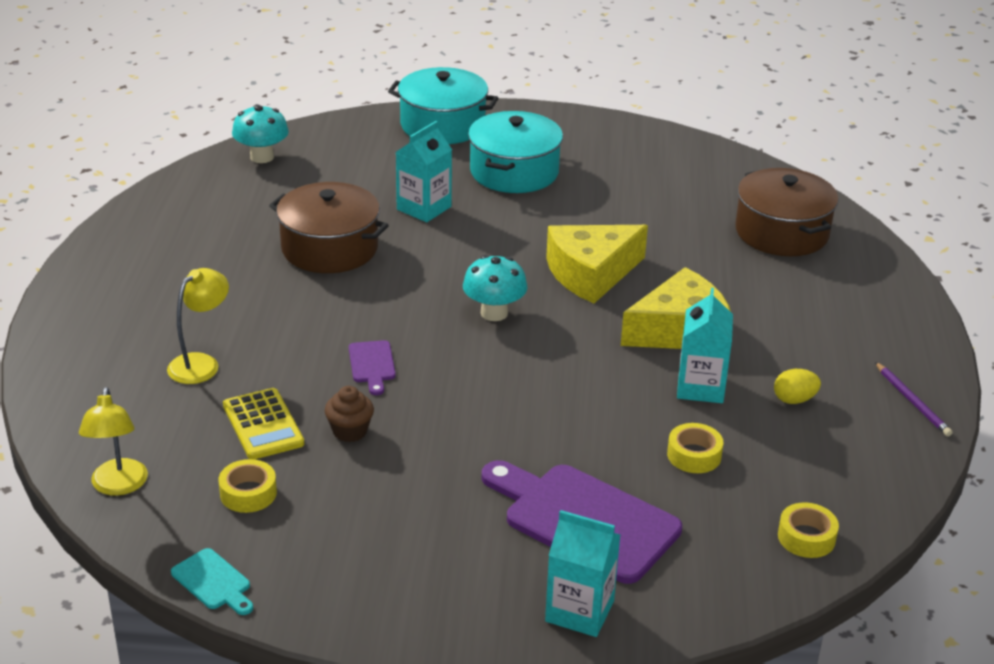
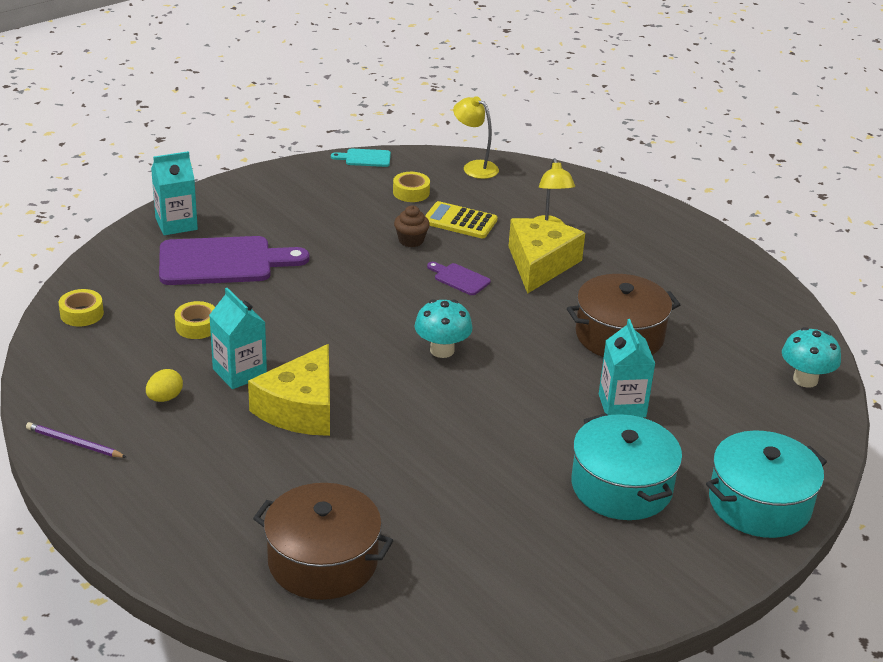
camera: 135 degrees right, 0 degrees up
(591, 274) = (422, 420): yellow cheese -> yellow cheese (540, 264)

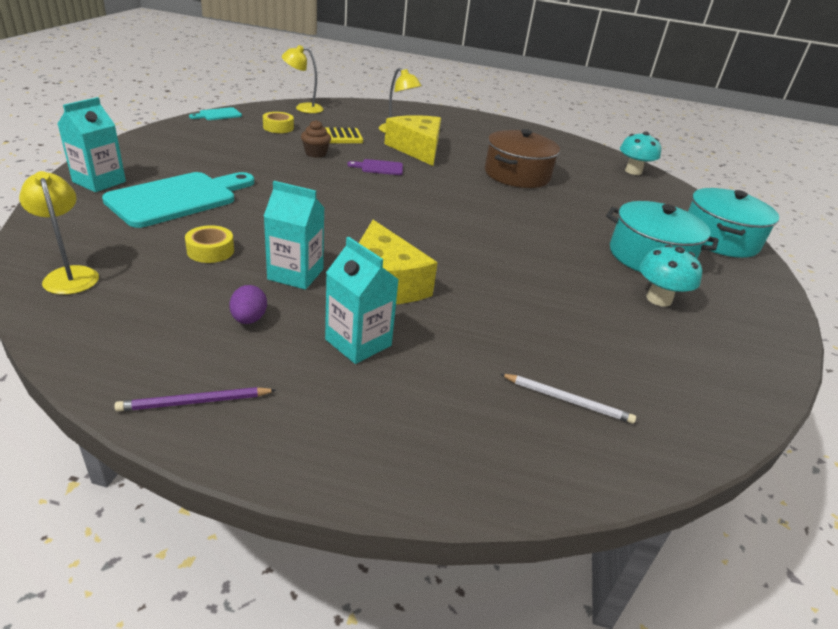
camera: 40 degrees left, 0 degrees up
(82, 314) = (70, 275): yellow tape -> yellow lamp
(165, 398) = (249, 319): yellow egg -> purple egg
(223, 262) = (178, 198): purple cutting board -> turquoise cutting board
(323, 561) = (567, 400): brown pot -> white pencil
(442, 350) = (429, 212): turquoise mushroom -> turquoise mushroom (658, 299)
(622, 405) = (577, 211): turquoise carton -> turquoise carton (358, 342)

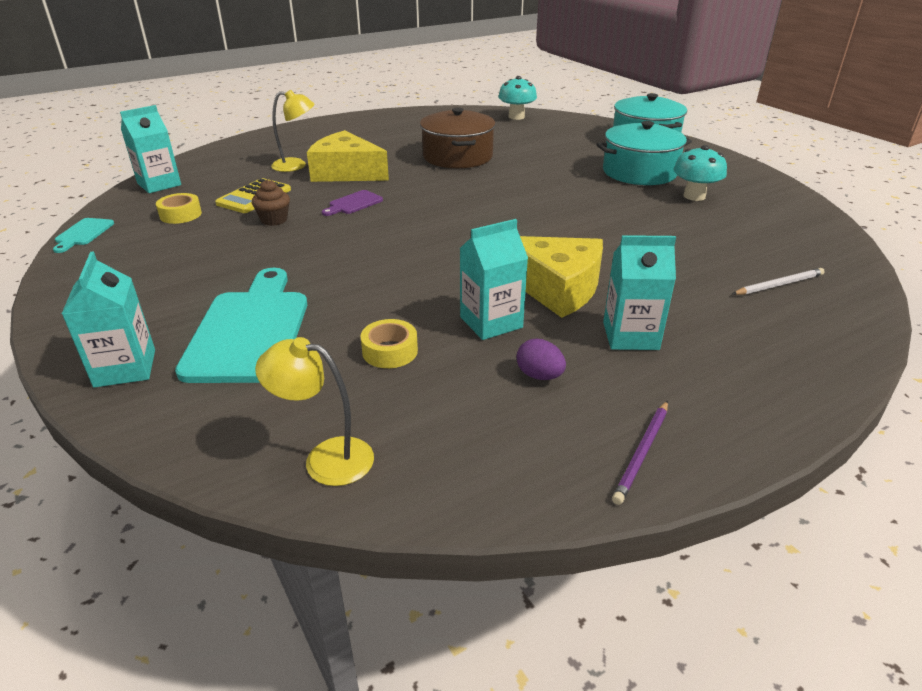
camera: 40 degrees left, 0 degrees up
(303, 108) = (159, 184): yellow lamp -> turquoise carton

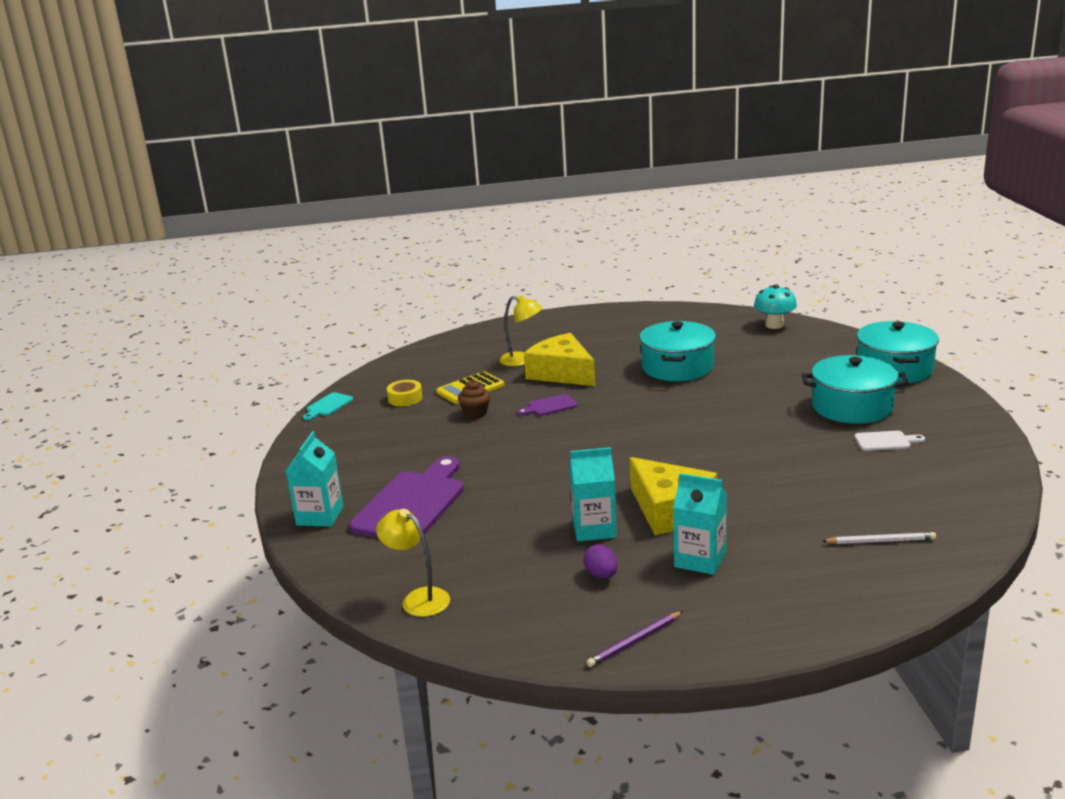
camera: 25 degrees right, 10 degrees down
(159, 184) = (400, 366): turquoise carton -> none
(250, 330) = (412, 504): turquoise cutting board -> purple cutting board
(390, 351) = (502, 537): yellow tape -> none
(457, 156) = (677, 367): brown pot -> turquoise pot
(694, 196) = (885, 441): turquoise mushroom -> white cutting board

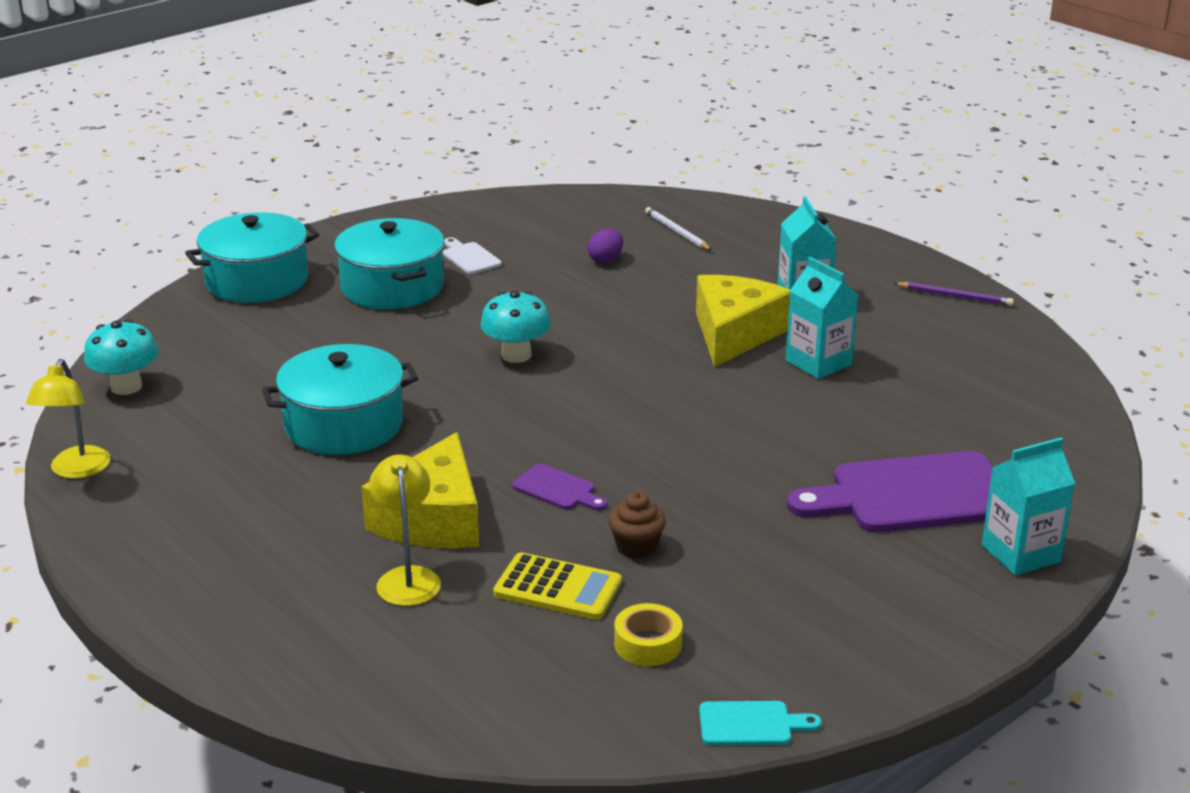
camera: 125 degrees left, 5 degrees up
(418, 599) = (1053, 416): yellow lamp -> yellow lamp (76, 470)
(601, 575) = (888, 336): purple egg -> purple egg (605, 260)
(713, 426) = (516, 355): none -> turquoise mushroom

